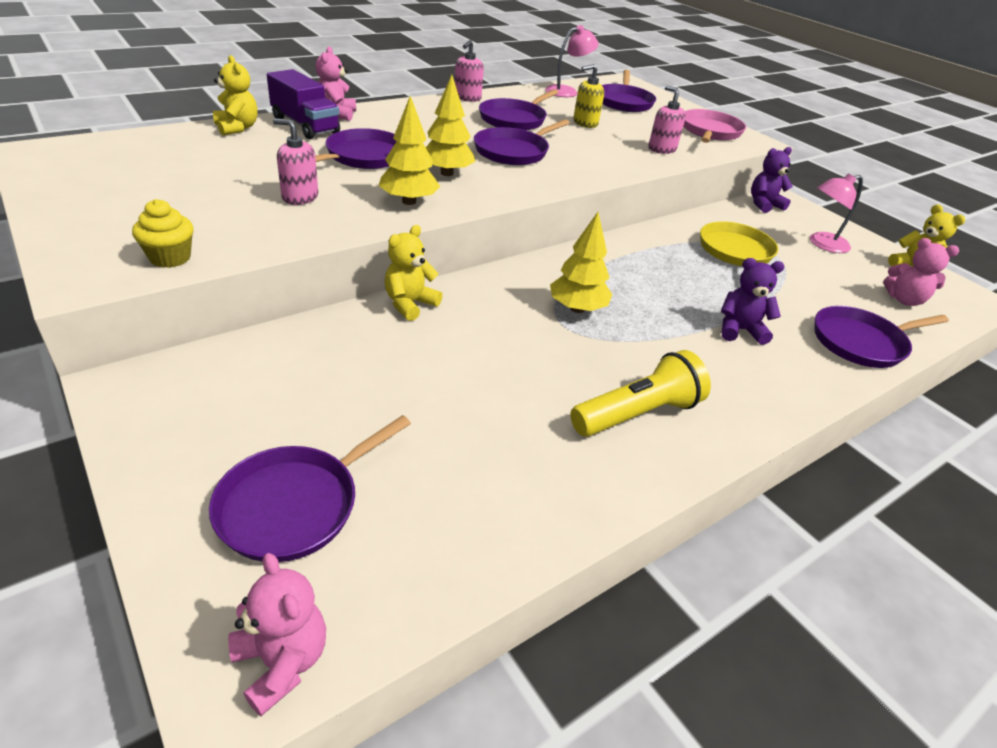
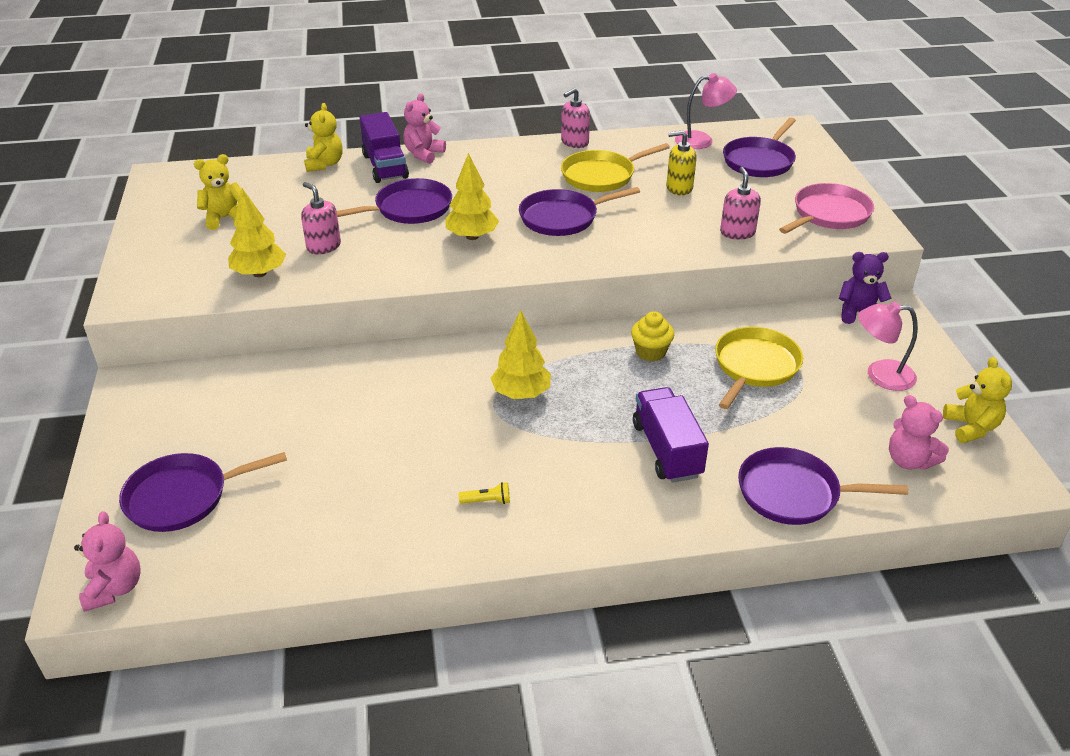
camera: 30 degrees right, 0 degrees up
(170, 258) = (192, 290): yellow cupcake -> yellow cupcake (650, 352)
(409, 201) = (411, 263): yellow tree -> yellow tree (259, 273)
(410, 304) = (376, 359): yellow teddy bear -> yellow teddy bear (224, 218)
(514, 119) = (601, 176): purple pan -> yellow pan
(638, 414) = (487, 501): yellow flashlight -> yellow flashlight, size x0.40
(739, 330) = (667, 450): purple teddy bear -> purple truck

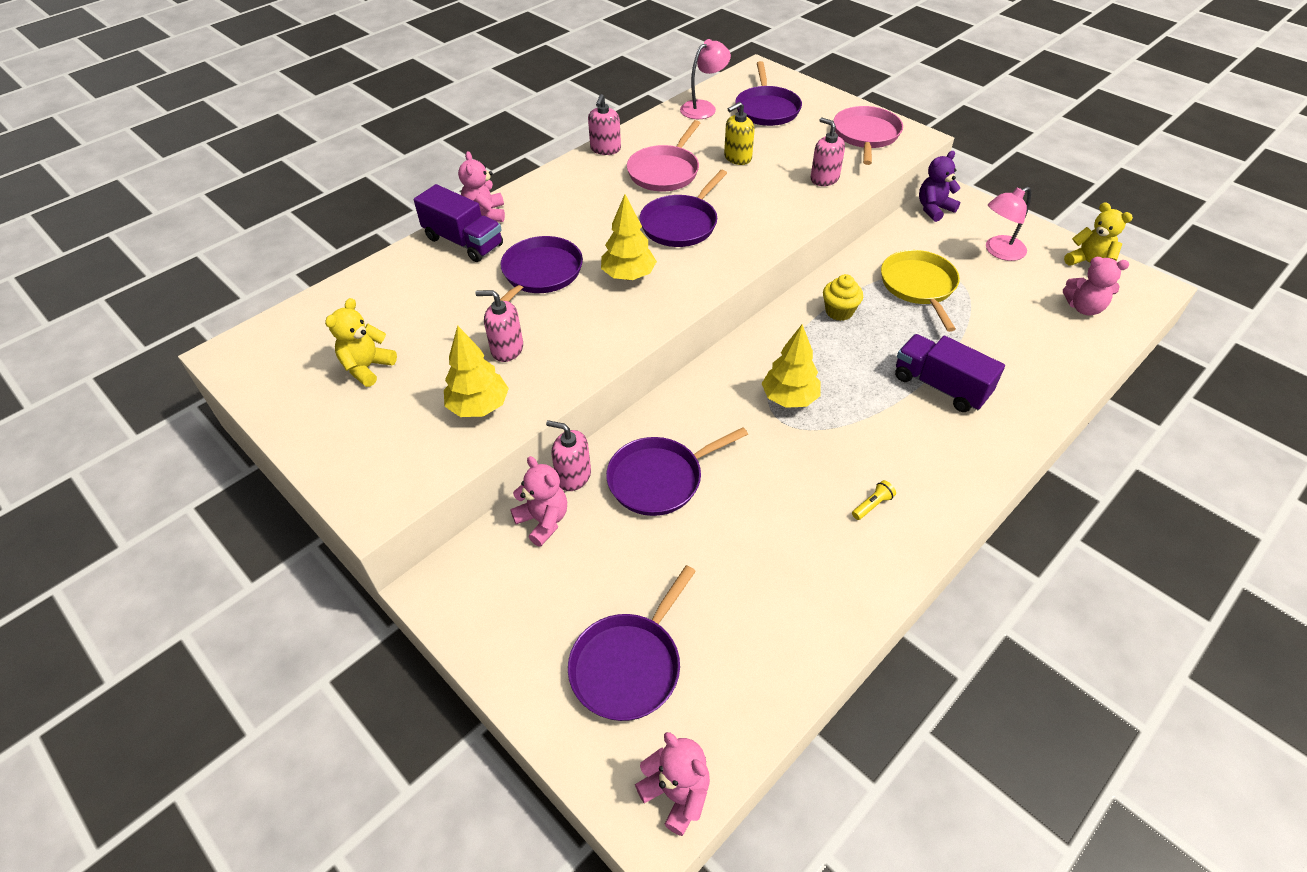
camera: 35 degrees left, 10 degrees up
(242, 380) = (543, 521): none -> pink teddy bear
(296, 363) = (573, 476): none -> pink soap dispenser
(324, 164) = (400, 265): yellow teddy bear -> none
(601, 176) = (665, 172): yellow pan -> pink pan
(793, 493) = (1050, 372): purple pan -> purple pan (659, 479)

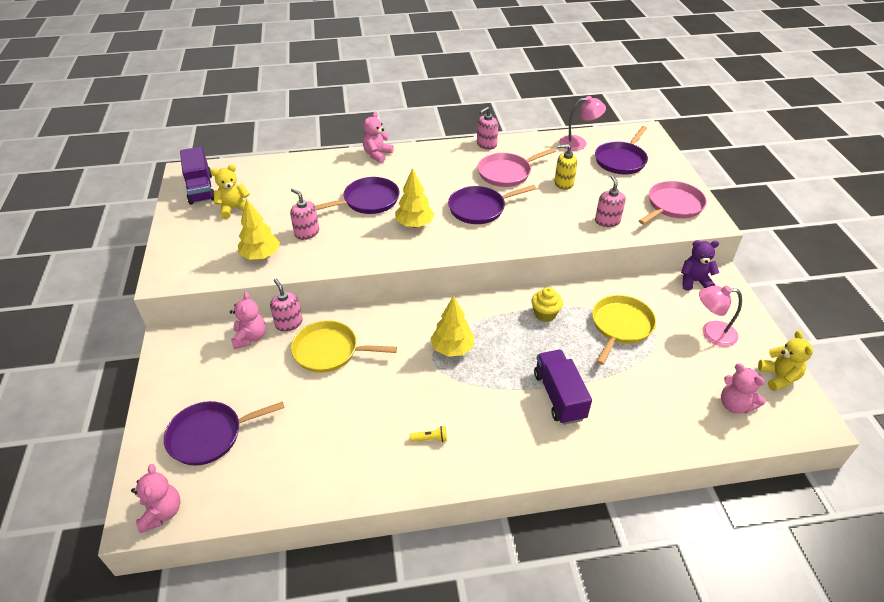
camera: 35 degrees right, 5 degrees down
(463, 242) = (349, 165): purple truck -> purple truck (201, 189)
(659, 479) = (329, 351): purple pan -> yellow pan

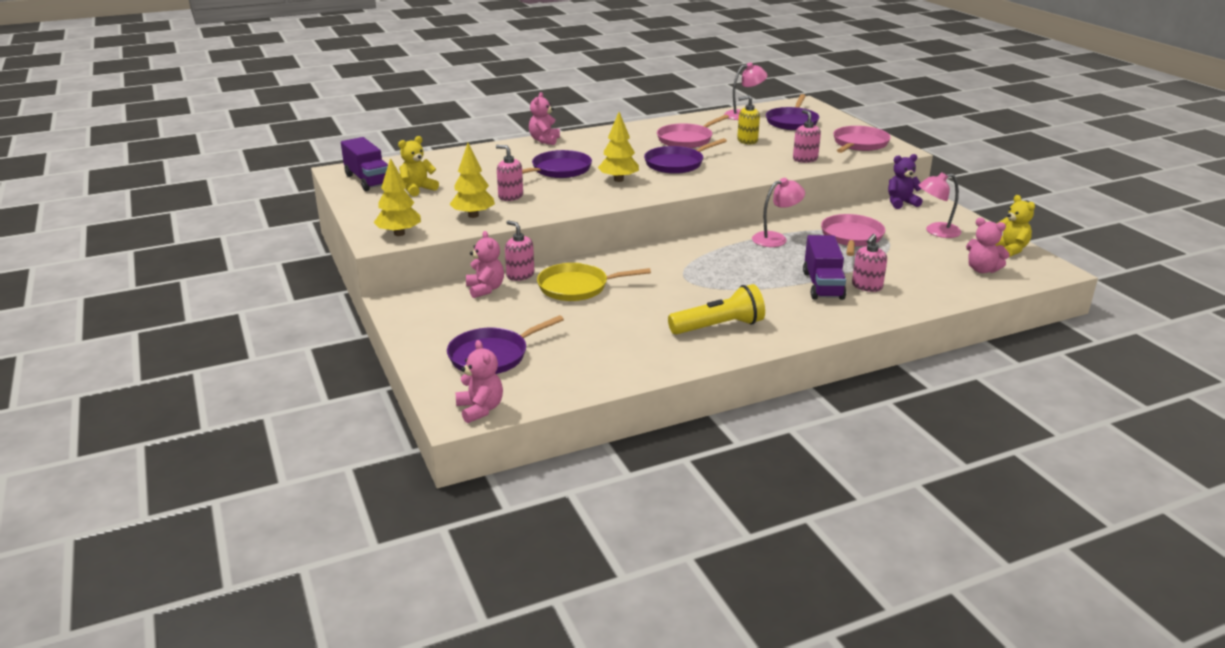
camera: 15 degrees left, 15 degrees down
(430, 439) = (719, 326): yellow flashlight -> yellow flashlight, size x2.49
(452, 349) = (701, 270): yellow tree -> yellow tree (399, 233)
(486, 144) = (653, 124): pink soap dispenser -> pink soap dispenser (867, 286)
(545, 314) = (775, 238): yellow cupcake -> pink lamp
(559, 396) = (823, 285): purple truck -> purple truck turned 150 degrees counterclockwise
(620, 326) = (851, 237): yellow pan -> pink pan

